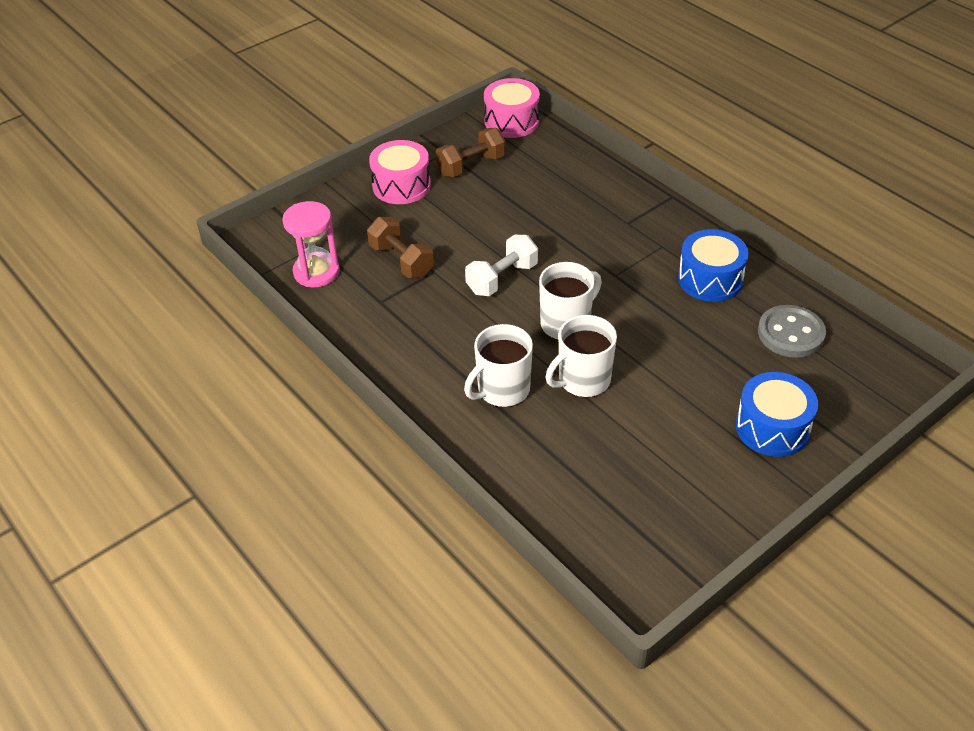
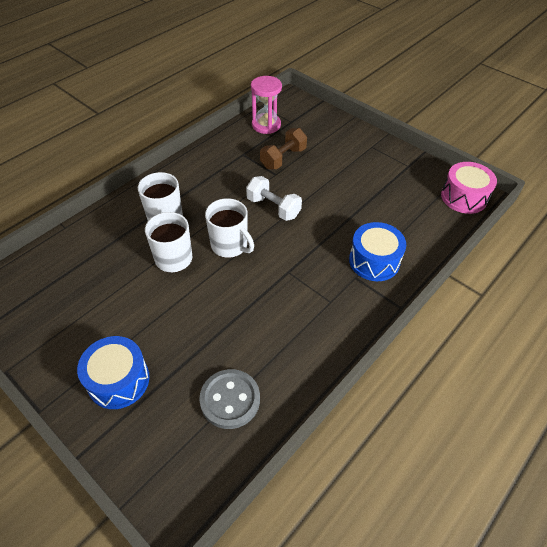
camera: 80 degrees right, 5 degrees up
(401, 185) = (362, 149): pink drum -> none
(471, 166) = (397, 180): brown dumbbell -> none
(710, 279) = (293, 337): blue drum -> blue drum (374, 261)

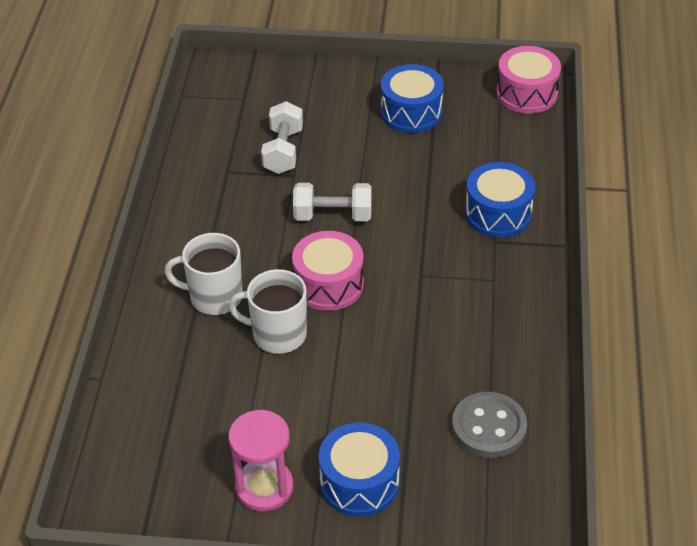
camera: 35 degrees left, 5 degrees down
(230, 245) = (328, 284): white mug -> pink drum
(266, 125) = (216, 119): pink hourglass -> pink hourglass (264, 487)
(283, 158) = (283, 151): brown dumbbell -> white dumbbell
(378, 173) = (411, 112): none -> blue drum

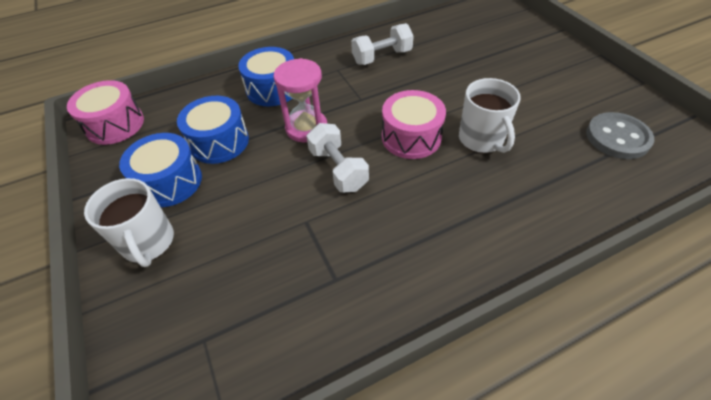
camera: 120 degrees left, 5 degrees up
(214, 297) = (488, 194): white mug -> white mug (148, 243)
(264, 487) = (589, 88): pink hourglass -> pink hourglass (306, 128)
(283, 151) = (276, 248): white dumbbell -> white dumbbell (382, 57)
(359, 482) = (537, 58): blue drum -> blue drum (219, 142)
(489, 427) = (448, 34): grey button -> grey button (617, 137)

